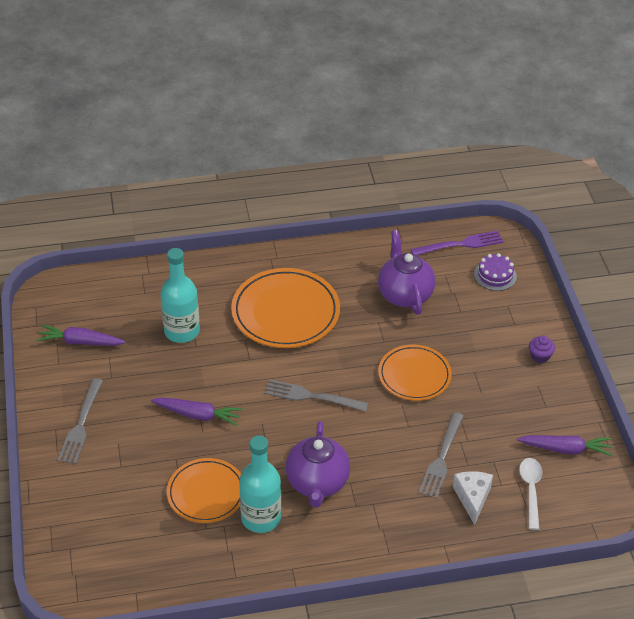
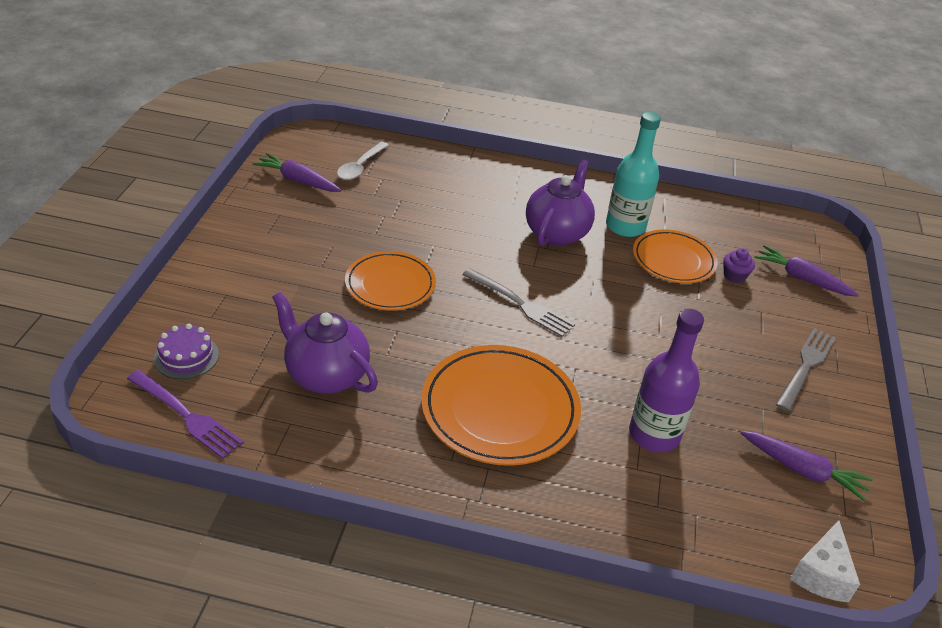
camera: 160 degrees left, 5 degrees down
(182, 331) = (654, 434): turquoise bottle -> purple bottle
(198, 415) = (661, 330): purple carrot -> purple carrot (802, 278)
(404, 294) = (326, 375): purple teapot -> purple teapot turned 120 degrees clockwise
(441, 458) = (421, 211): grey fork -> none
(460, 244) = (186, 415): purple fork -> purple fork turned 150 degrees counterclockwise
(472, 498) = (418, 178): white cheese -> white cheese (822, 574)
(540, 356) = (235, 255): purple cupcake -> purple cupcake (734, 276)

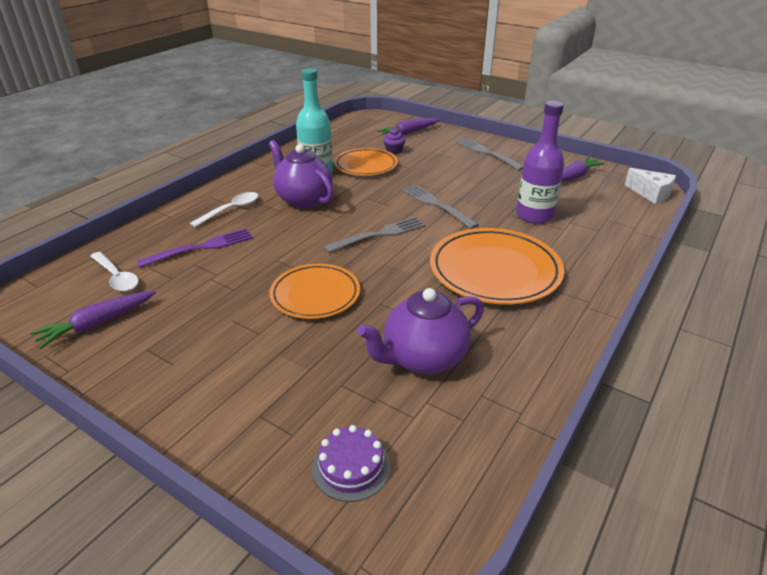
camera: 65 degrees left, 5 degrees down
(186, 415) = (450, 479): purple fork -> purple fork (201, 248)
(503, 192) = (231, 210): none -> white spoon
(617, 339) = (436, 205): none -> grey fork

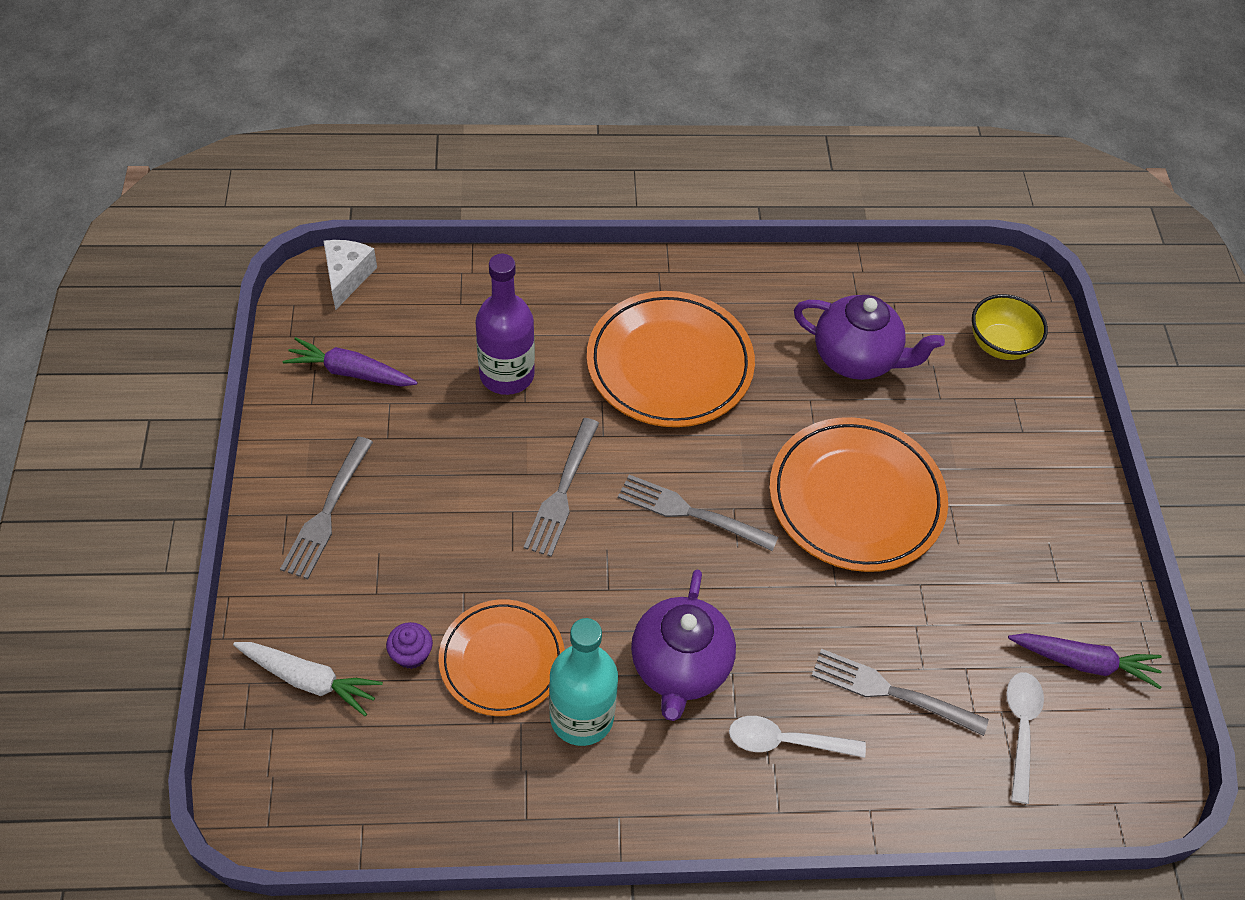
camera: 130 degrees left, 20 degrees up
(201, 248) = (891, 692): purple fork -> grey fork
(315, 295) = (856, 498): orange plate -> orange plate, size x1.55
(351, 467) = (1000, 344): purple cake -> yellow bowl
(408, 133) = (309, 680): purple carrot -> white carrot

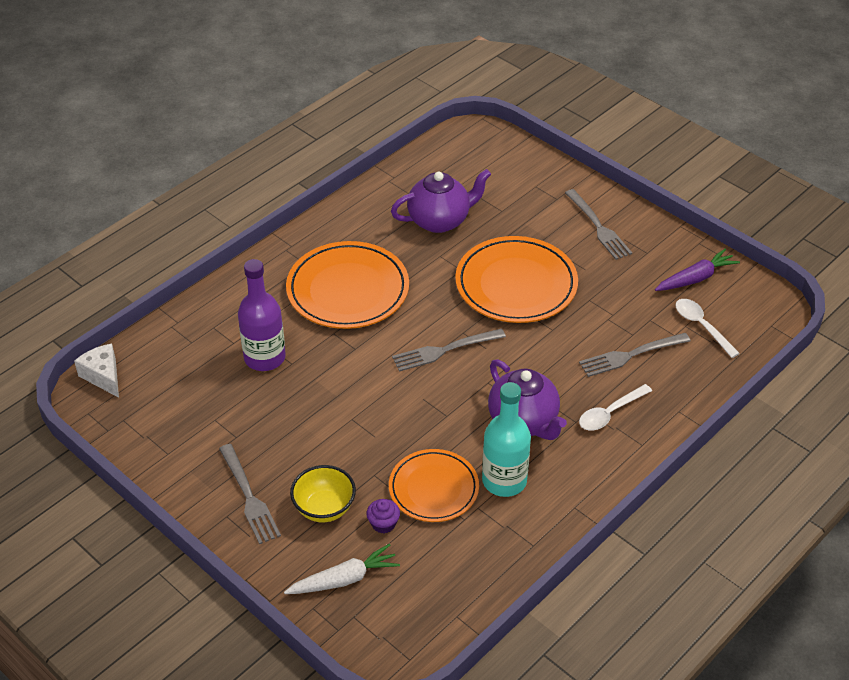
camera: 40 degrees left, 10 degrees down
(350, 372) = (171, 421): purple carrot -> none
(562, 491) = (366, 390): grey fork -> grey fork (598, 227)
(1000, 344) = (501, 166): yellow bowl -> yellow bowl (324, 508)

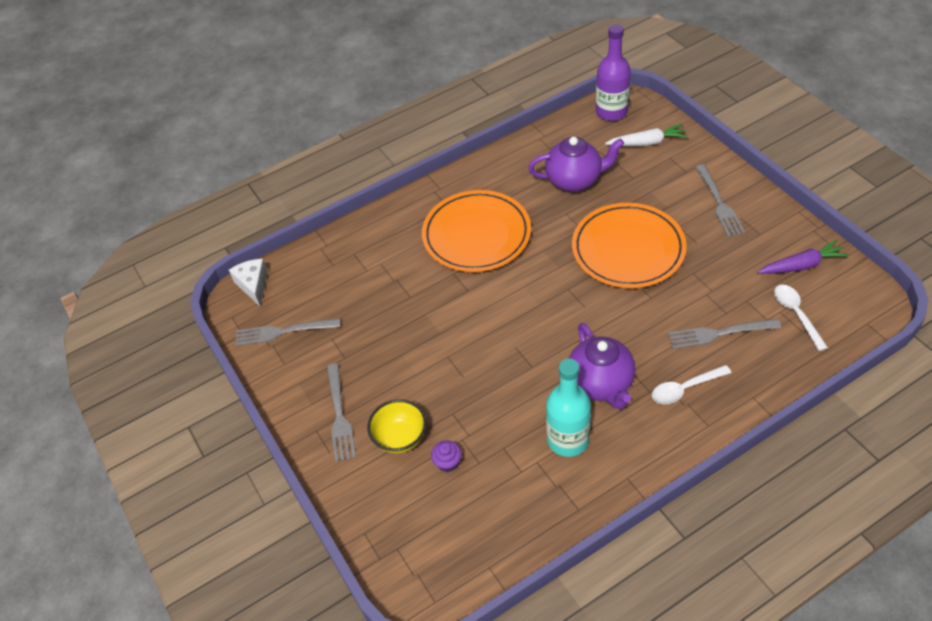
camera: 20 degrees right, 5 degrees up
(264, 358) = (389, 288): purple bottle -> purple bottle (611, 112)
(344, 579) = (398, 510): white carrot -> white carrot (647, 143)
(433, 488) = (501, 436): orange plate -> none
(445, 350) = (547, 303): grey fork -> grey fork (283, 332)

